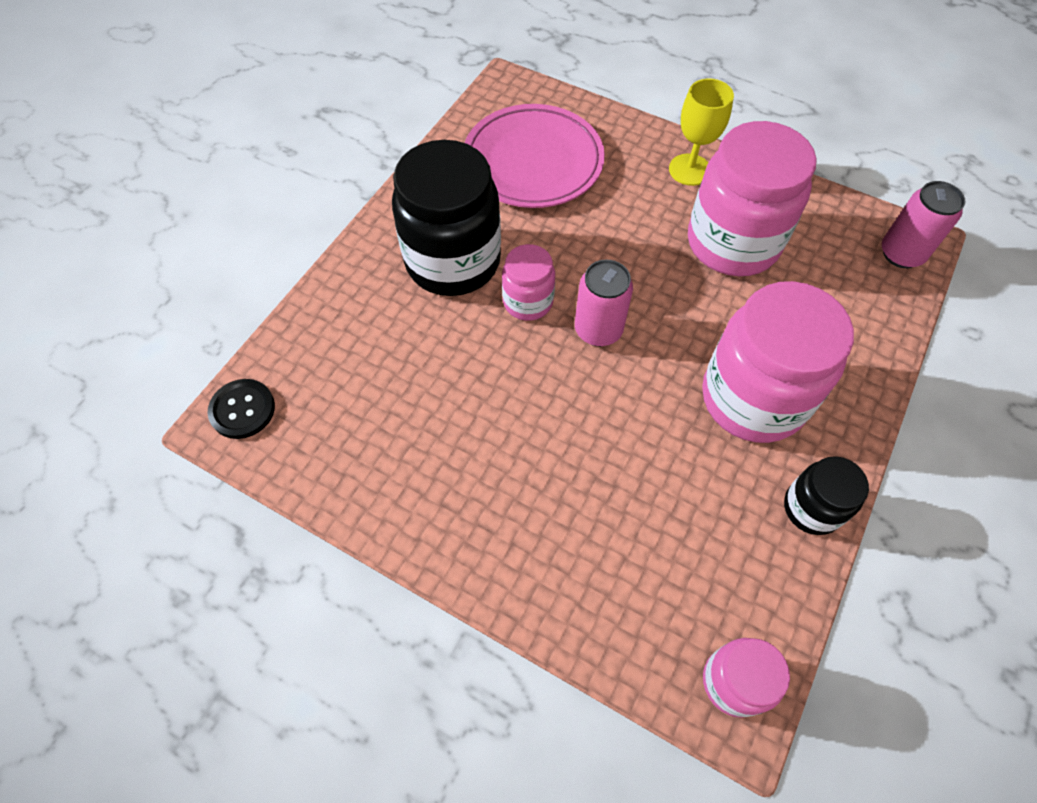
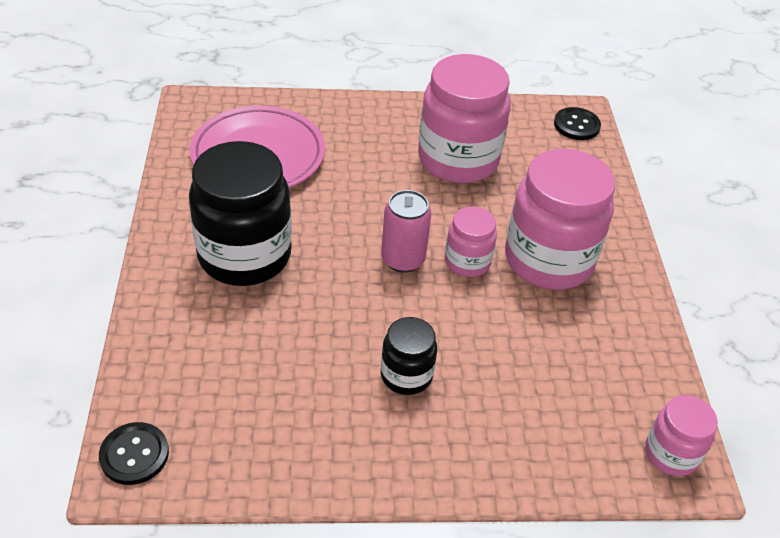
camera: 35 degrees left, 15 degrees down
(528, 302) = (331, 261): pink jar -> pink jar (467, 262)
(689, 170) = (389, 119): yellow goblet -> none
(811, 508) = (638, 315): black jar -> black jar (406, 375)
(901, 254) = (576, 125): pink can -> black button

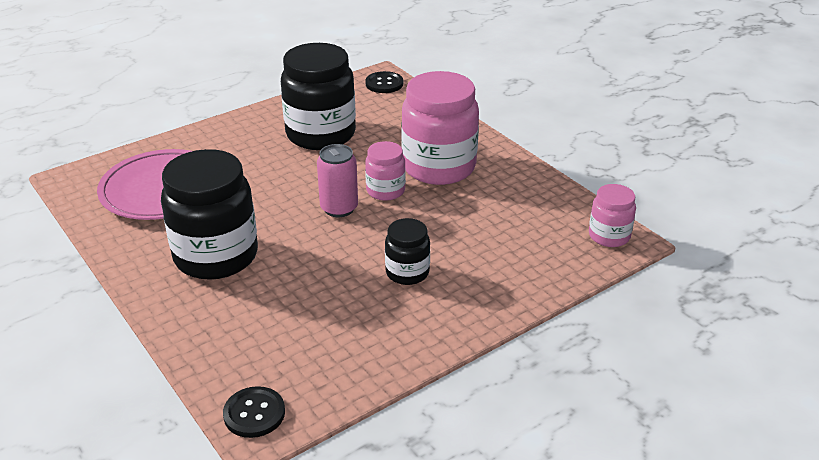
camera: 30 degrees left, 10 degrees down
(458, 160) = (321, 134): pink jar -> black jar

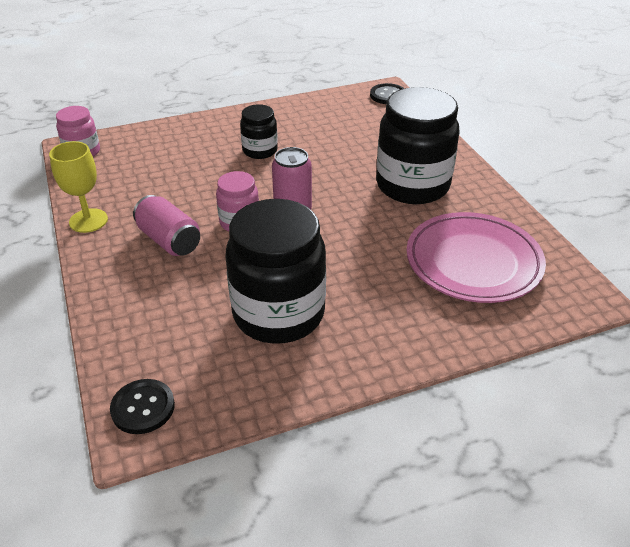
camera: 165 degrees left, 5 degrees up
(439, 167) = (169, 240): pink jar -> pink can
(524, 171) = (88, 221): none -> yellow goblet

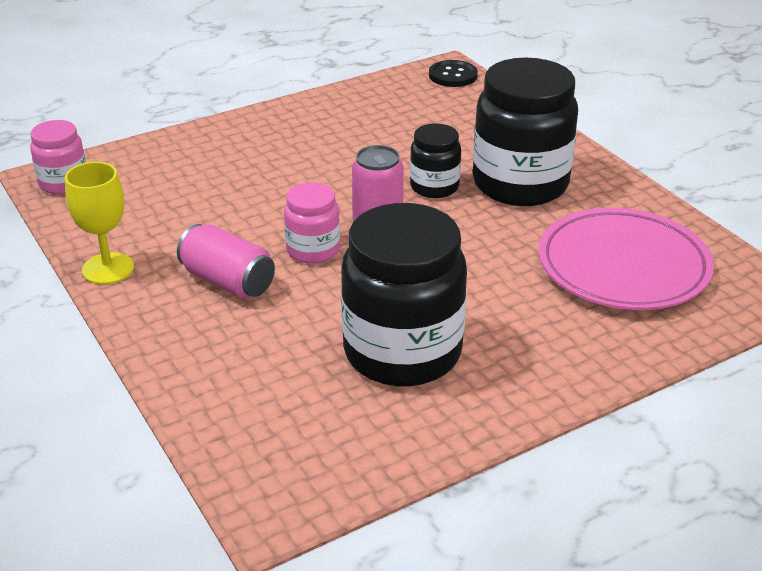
camera: 10 degrees left, 5 degrees down
(143, 408) = (270, 479): black button -> none
(260, 151) = (307, 159): black jar -> black jar (434, 187)

